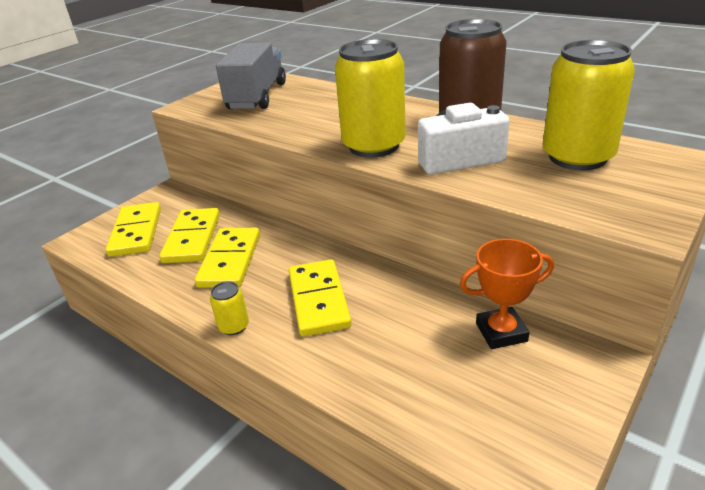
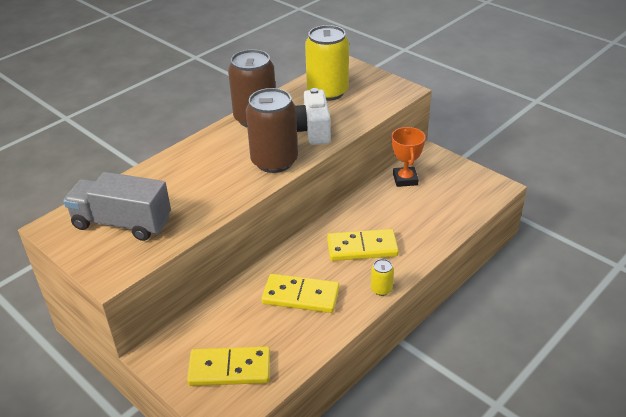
camera: 85 degrees left, 5 degrees up
(192, 238) = (258, 324): yellow domino -> none
(373, 146) = (274, 161): yellow can -> brown can

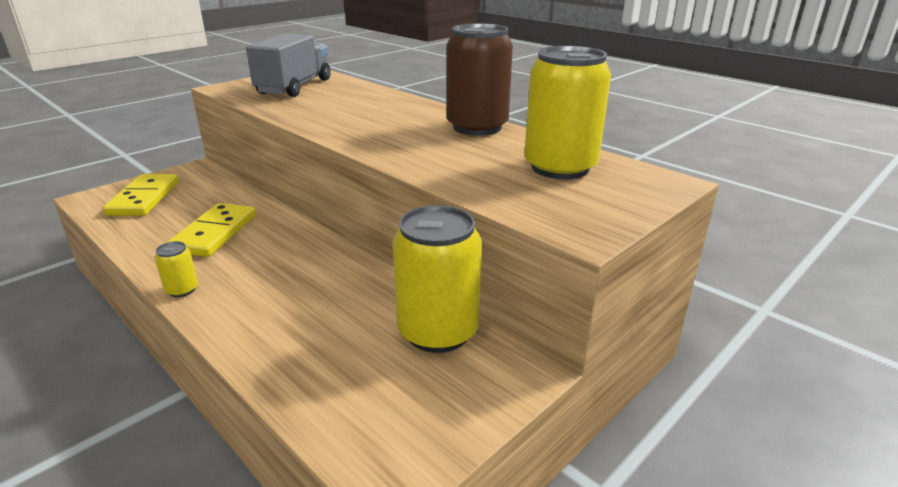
camera: 90 degrees right, 10 degrees down
(274, 161) = (369, 136): brown can -> none
(312, 130) = (441, 156): white camera -> none
(362, 248) = (276, 278): yellow domino -> none
(405, 179) = (438, 331): orange trophy -> yellow can

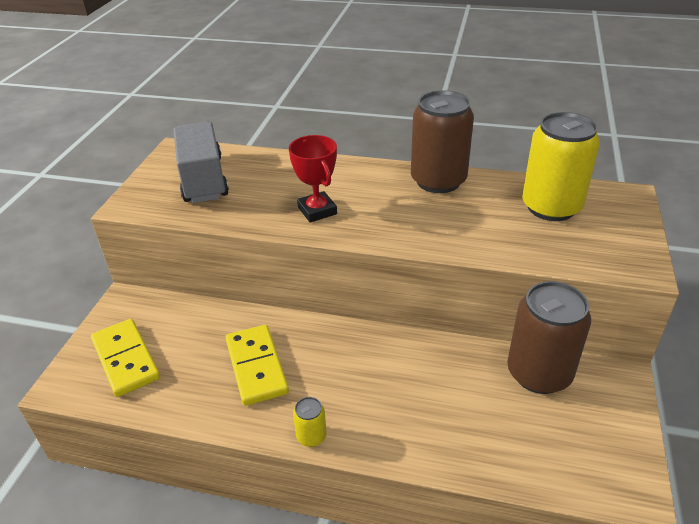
camera: 30 degrees left, 10 degrees up
(342, 119) = (317, 211): none -> red trophy
(438, 331) = (539, 373): yellow can -> brown can

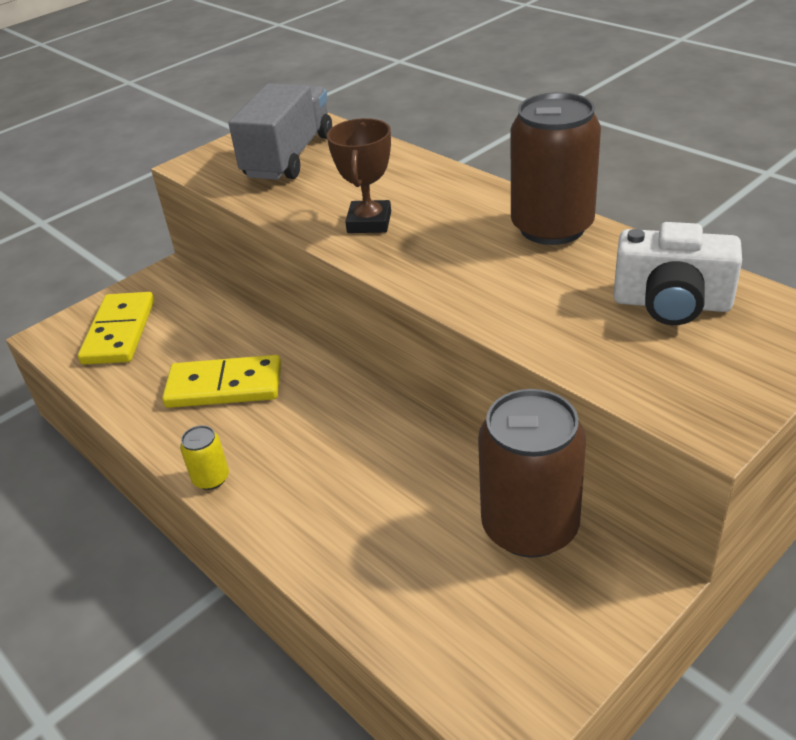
camera: 35 degrees right, 0 degrees up
(256, 367) = (224, 386): yellow domino -> yellow domino turned 75 degrees clockwise
(317, 211) = (369, 222): red trophy -> brown trophy
(551, 207) = (671, 304): yellow can -> white camera

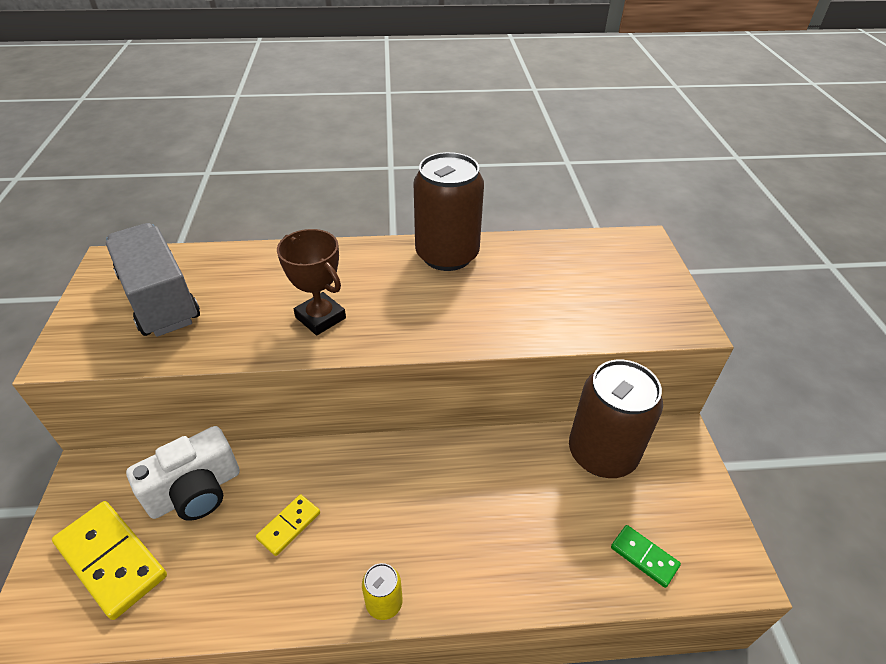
camera: 55 degrees left, 5 degrees up
(224, 386) = (289, 526): yellow domino -> yellow domino, size x0.53
(436, 628) = (644, 557): none -> green domino
(671, 304) = (575, 268): white camera -> white camera (196, 491)

